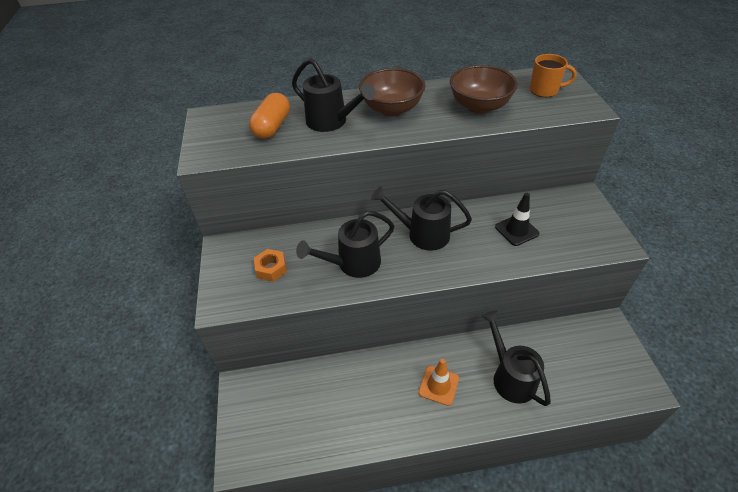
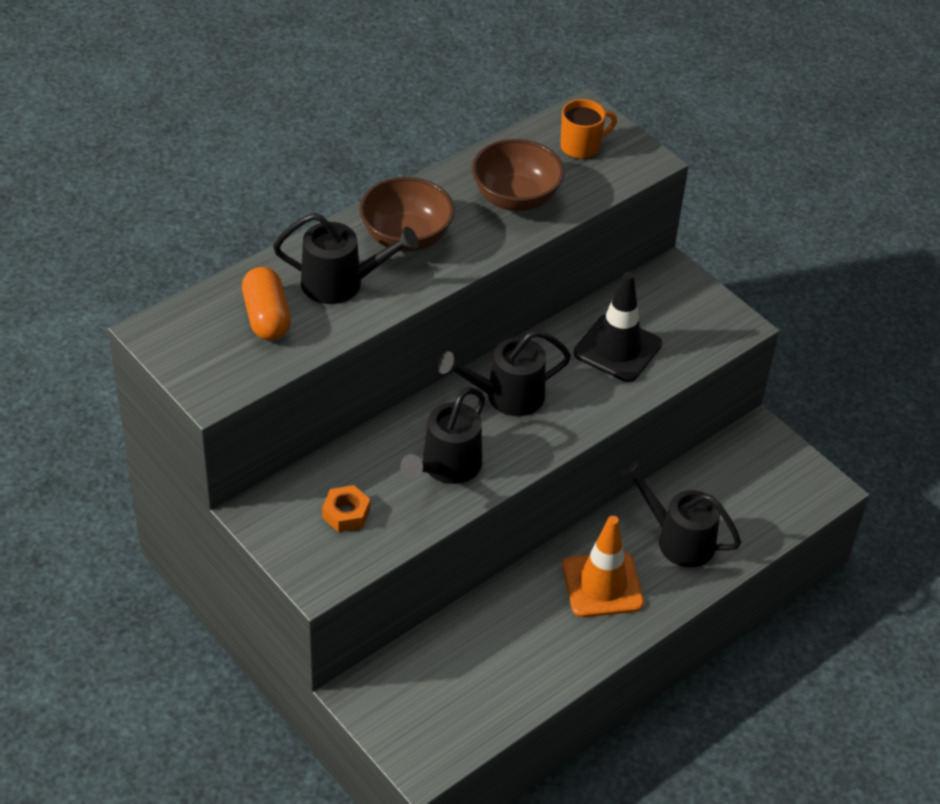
camera: 35 degrees left, 0 degrees up
(438, 385) = (602, 585): orange traffic cone -> orange traffic cone, size x1.52
(516, 230) = (617, 349): black traffic cone -> black traffic cone, size x1.52

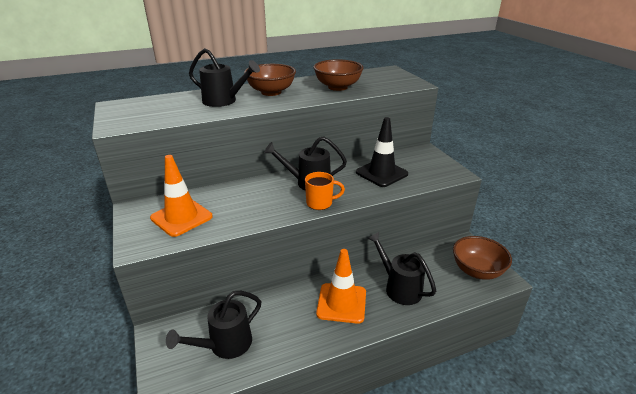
camera: 20 degrees right, 15 degrees down
(267, 317) = (174, 107): orange capsule -> none
(346, 514) = (181, 217): orange nut -> orange traffic cone
(446, 468) = (254, 206): black watering can -> black watering can (224, 345)
(581, 147) = (382, 77): orange mug -> orange mug (320, 203)
(786, 483) = (477, 271): none -> brown bowl

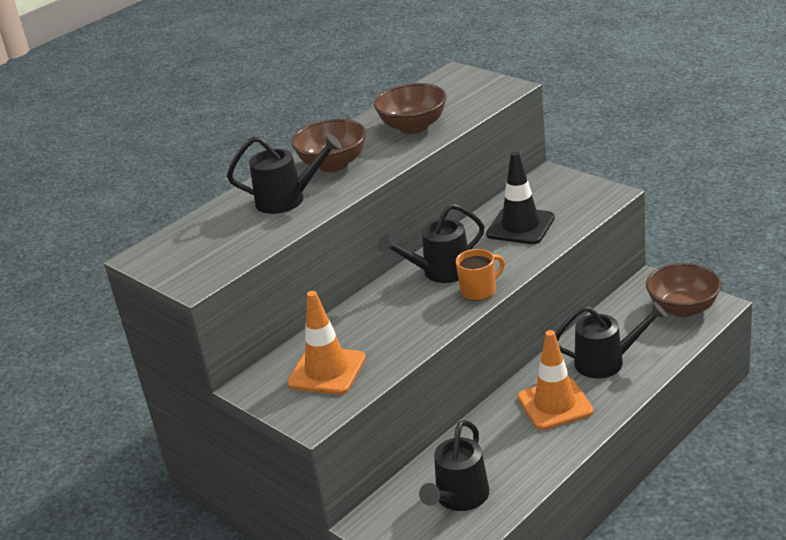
camera: 20 degrees left, 0 degrees up
(399, 287) = (607, 362): black watering can -> black watering can turned 150 degrees clockwise

